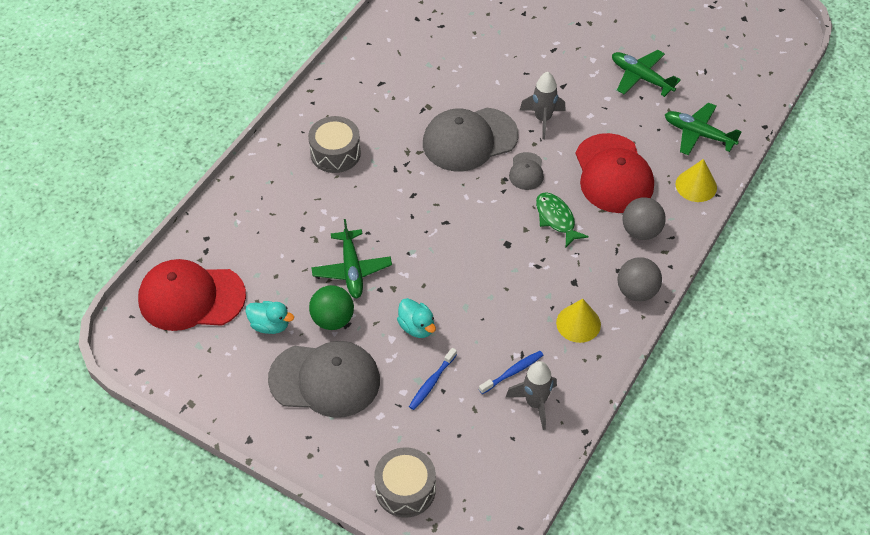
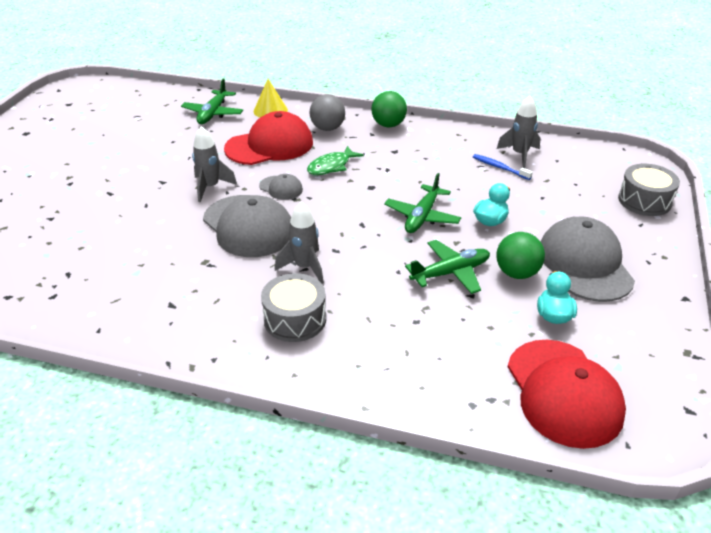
camera: 105 degrees left, 15 degrees down
(397, 169) = (305, 267): none -> grey rocket
(432, 382) = (539, 204): blue toothbrush -> none
(526, 171) = (281, 188): grey cap -> grey cap turned 45 degrees clockwise
(578, 323) = (434, 145): yellow cone -> none
(636, 291) = (388, 125): grey ball -> green ball
(641, 77) = (147, 143): green plane -> green plane (422, 217)

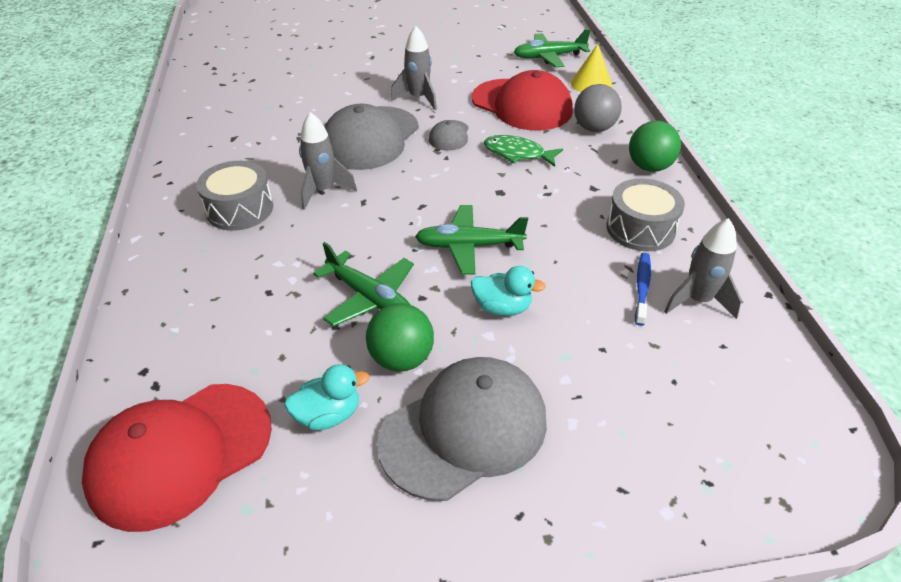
camera: 65 degrees right, 5 degrees up
(644, 201) = (701, 485): grey drum -> grey drum (640, 228)

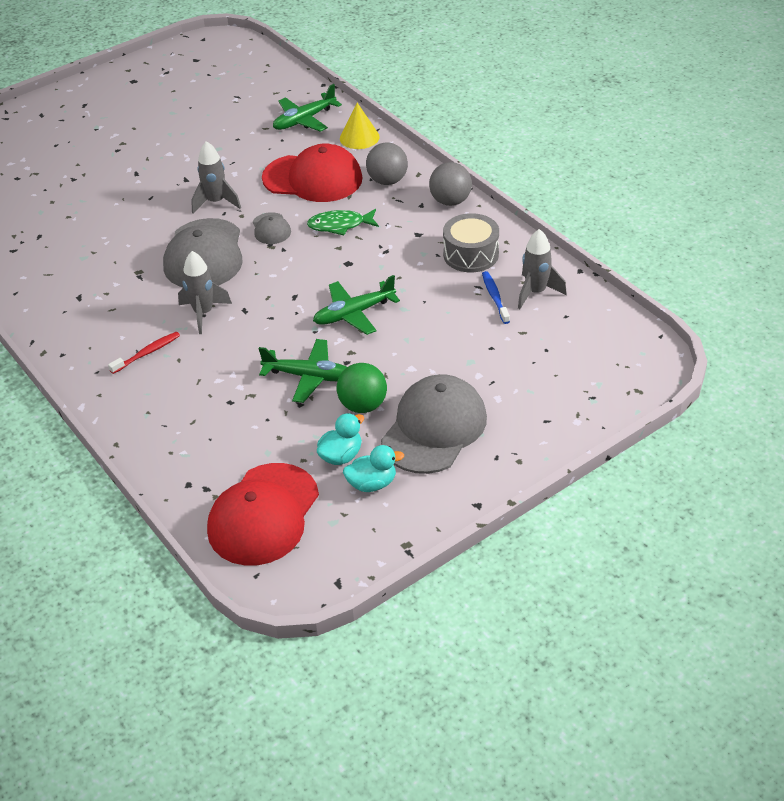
camera: 25 degrees left, 0 degrees up
(239, 209) = (147, 353): grey drum -> red toothbrush
(502, 307) = (408, 347): turquoise duck -> turquoise duck (372, 484)
(649, 167) = (450, 201): green ball -> grey ball

